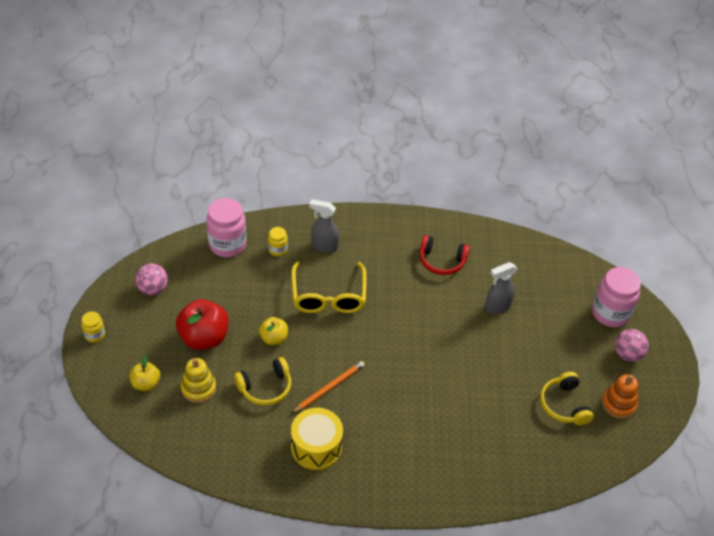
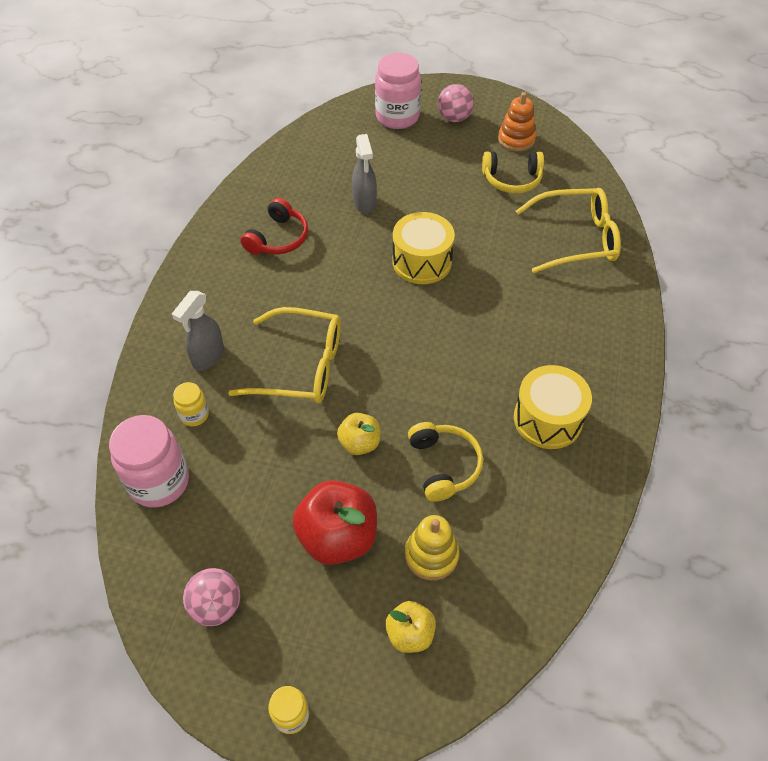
camera: 75 degrees left, 5 degrees up
(329, 388) = (456, 390): orange pencil -> none
(446, 352) = (422, 262): none -> yellow drum
(507, 457) = (576, 239): none -> yellow glasses

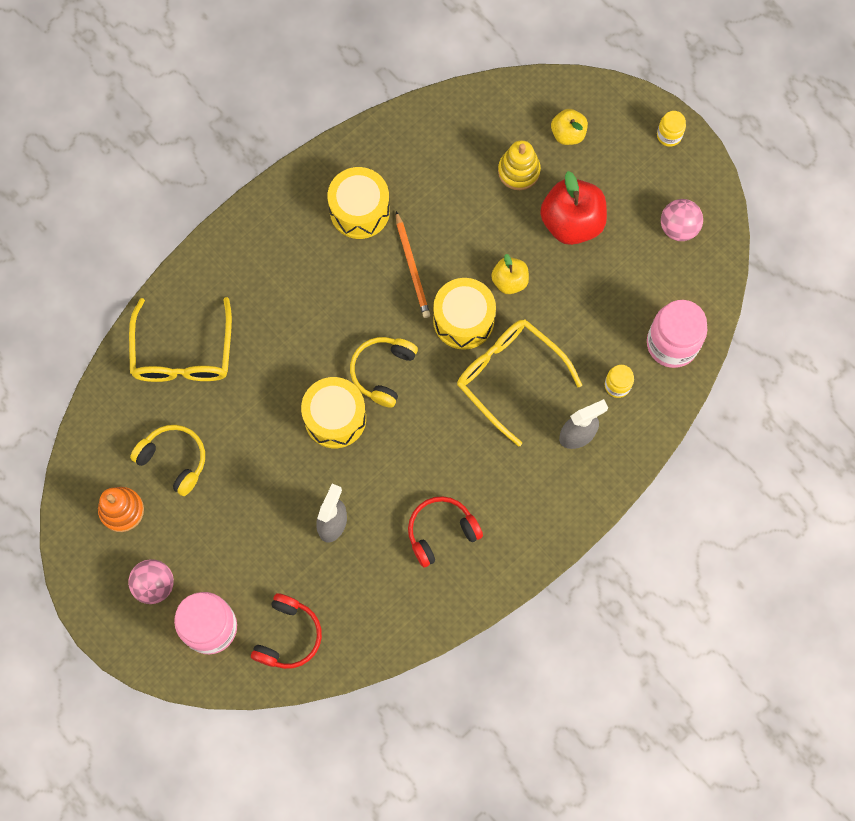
camera: 145 degrees left, 20 degrees up
(341, 136) = (288, 636): none -> red headphones
(376, 386) = (463, 320): none -> yellow drum
(444, 465) = (462, 225): yellow headphones -> yellow headphones (383, 372)
(458, 401) = (412, 267): none -> orange pencil
(576, 239) = (183, 353): yellow glasses -> yellow glasses turned 120 degrees counterclockwise

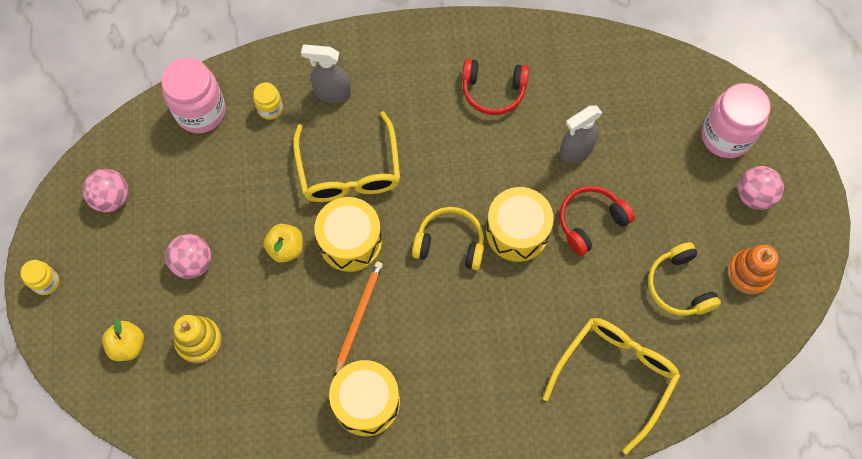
camera: 145 degrees left, 5 degrees down
(288, 636) = (666, 92): red headphones -> red headphones (590, 222)
(383, 372) = (450, 243): yellow headphones -> yellow headphones turned 135 degrees counterclockwise
(572, 222) = (193, 263): red apple -> pink ball

